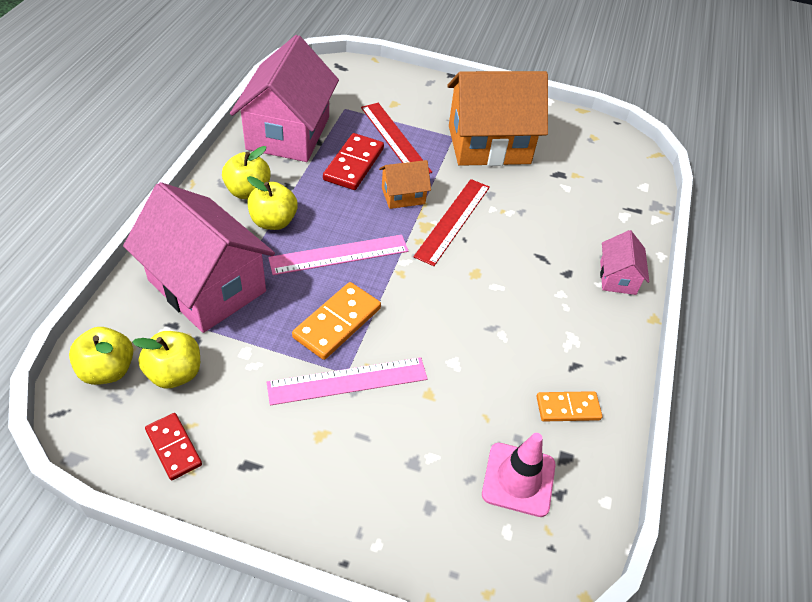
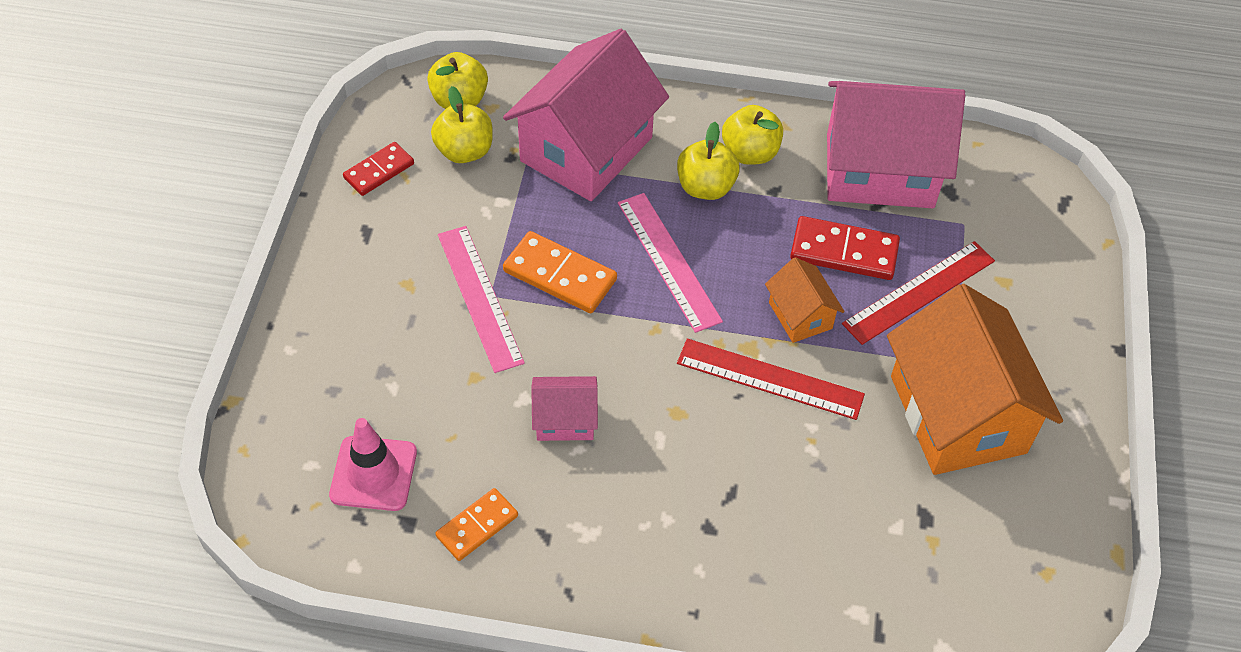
camera: 85 degrees right, 5 degrees up
(568, 408) = (477, 526): orange domino -> orange domino turned 60 degrees clockwise
(617, 277) = (718, 596): pink house -> pink house (565, 420)

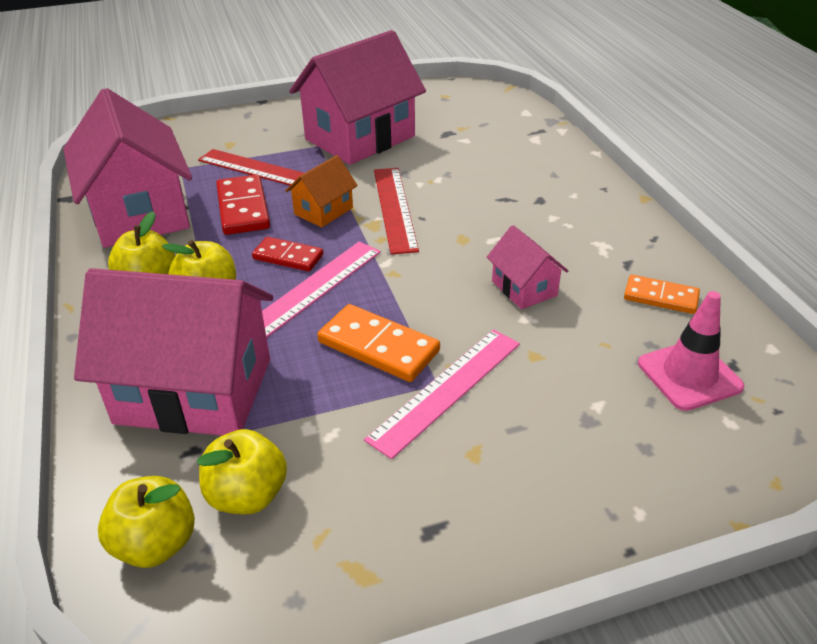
camera: 115 degrees left, 15 degrees down
(379, 171) = (328, 569): red domino -> red domino (288, 257)
(559, 276) = (378, 346): orange domino -> orange domino turned 60 degrees counterclockwise
(957, 414) = (360, 138): orange house -> pink house

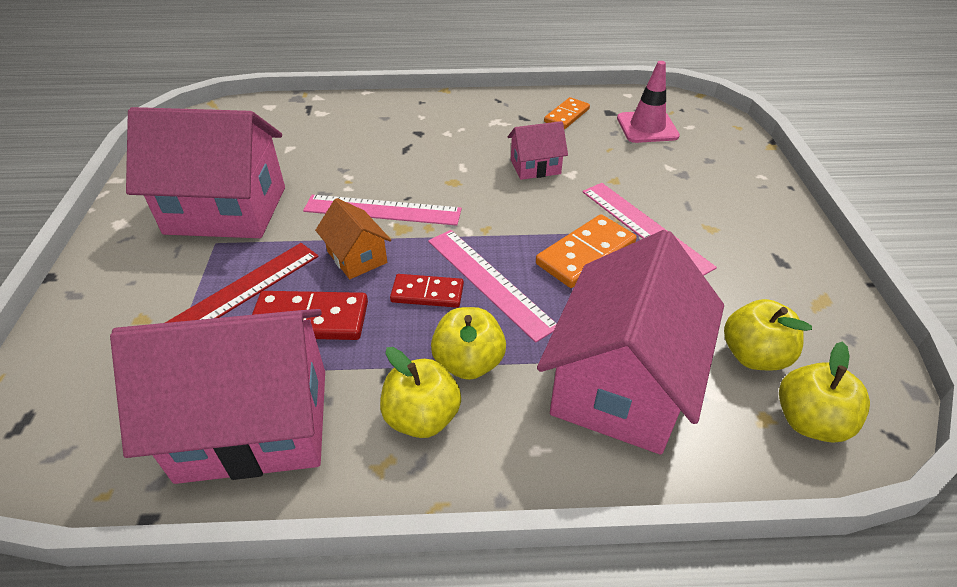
camera: 75 degrees left, 5 degrees up
(288, 257) = (427, 293): red domino -> red domino turned 60 degrees clockwise
(360, 138) = (226, 210): pink house -> pink house turned 60 degrees counterclockwise
(394, 208) = (382, 210): red ruler -> pink ruler

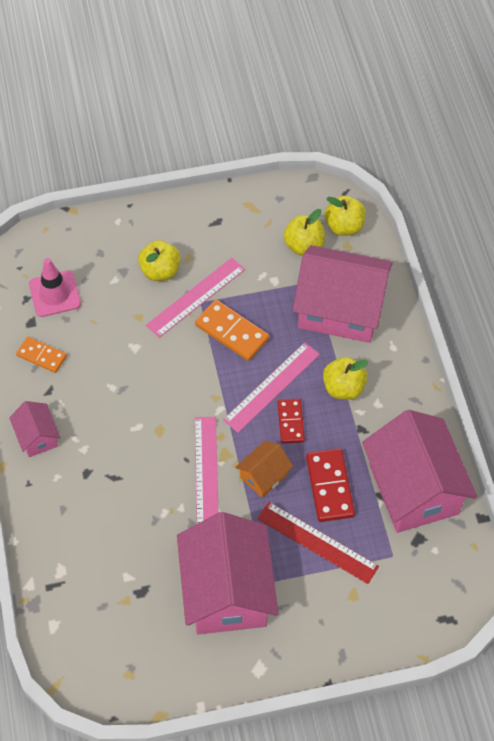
camera: 100 degrees left, 15 degrees up
(422, 417) = (387, 404): yellow apple -> yellow apple (160, 271)
(535, 167) = (129, 373): pink house -> pink house (37, 437)

